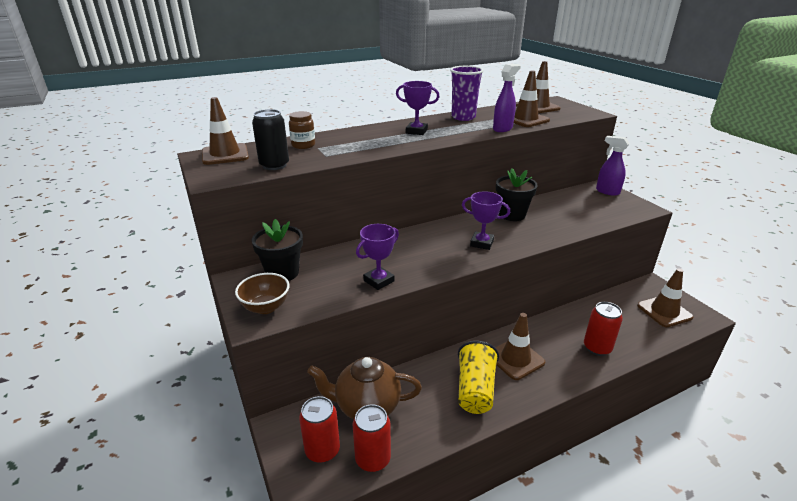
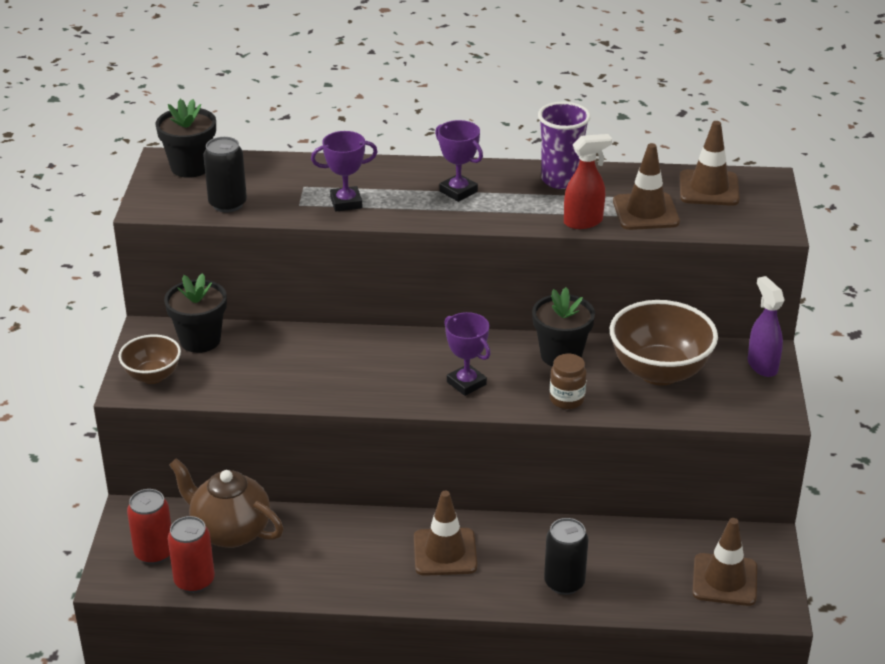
camera: 30 degrees right, 5 degrees up
(225, 154) = (190, 167): brown traffic cone -> black flower pot
(303, 145) = (290, 177): brown jar -> brown jar (567, 399)
(379, 281) = (292, 388): purple trophy -> purple trophy (346, 202)
(475, 390) = (361, 564): yellow cup -> none
(503, 129) = (583, 222): purple spray bottle -> red spray bottle
(568, 207) = (659, 372): none -> brown bowl
(597, 348) = (564, 583): red can -> black can

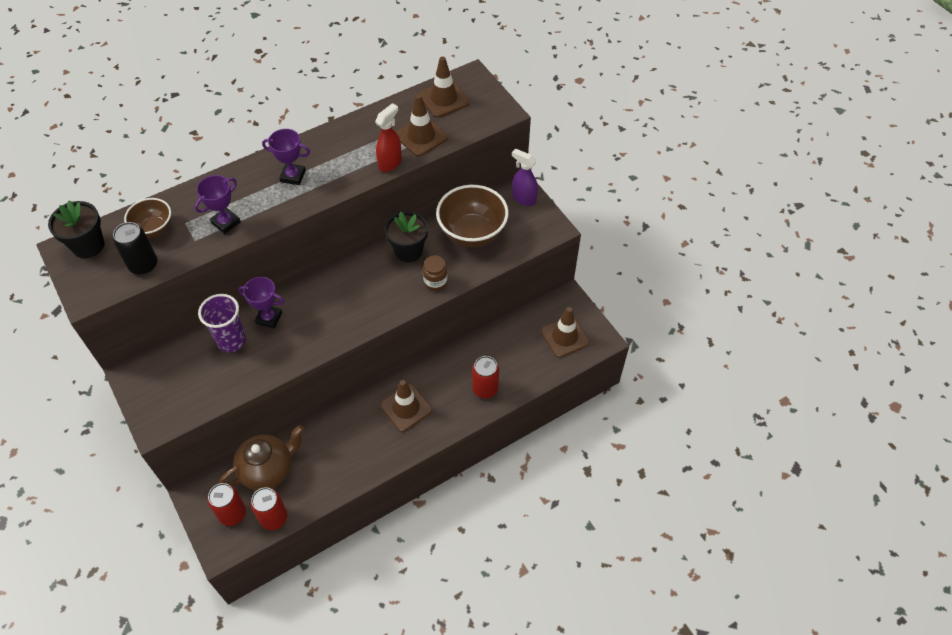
camera: 35 degrees left, 20 degrees up
(152, 376) = (163, 408): brown bowl -> brown bowl (154, 229)
(200, 340) = (172, 362): black flower pot -> none
(230, 531) = (268, 469): brown teapot -> brown teapot turned 150 degrees clockwise
(466, 383) = (369, 302): purple trophy -> purple trophy (269, 318)
(560, 180) = (350, 135): purple cup -> purple cup (231, 341)
(564, 583) = (485, 389): black can -> red can

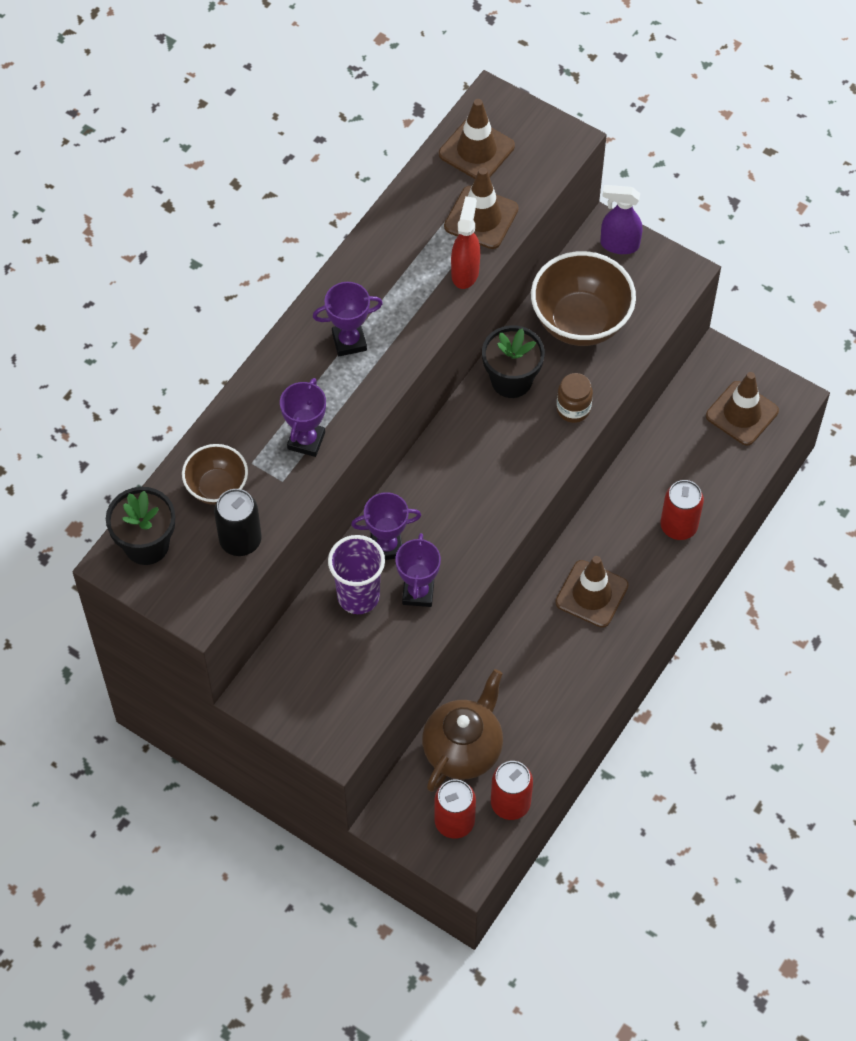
camera: 25 degrees left, 5 degrees up
(268, 353) = (418, 593): none -> purple trophy

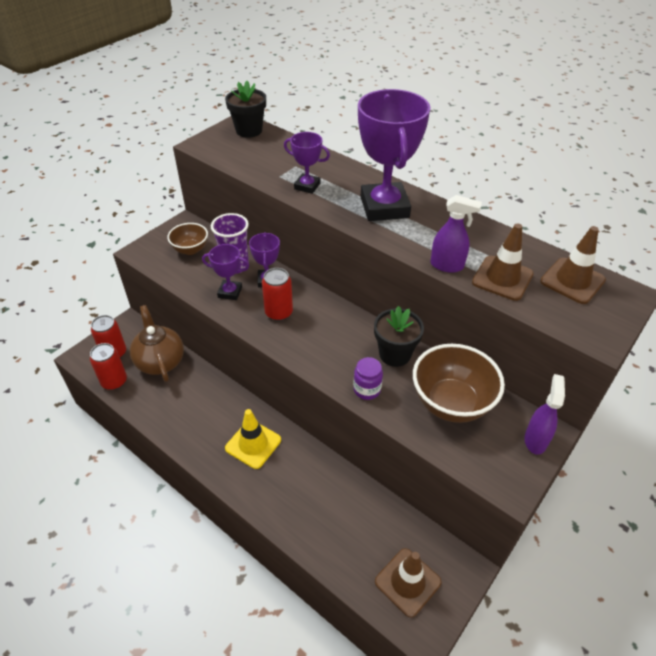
camera: 95 degrees right, 15 degrees down
(217, 487) = (280, 153): brown bowl -> brown bowl (190, 249)
(240, 540) = (241, 160): black can -> none
(349, 341) = (384, 207): purple trophy -> purple trophy, size x2.01
(463, 749) = (160, 361): brown teapot -> brown teapot turned 150 degrees counterclockwise
(465, 272) = (447, 265): red spray bottle -> purple spray bottle
(573, 409) = (367, 389): brown jar -> purple jar
(591, 594) = (253, 444): brown traffic cone -> yellow traffic cone
(678, 526) = (301, 512): red can -> red can (279, 313)

